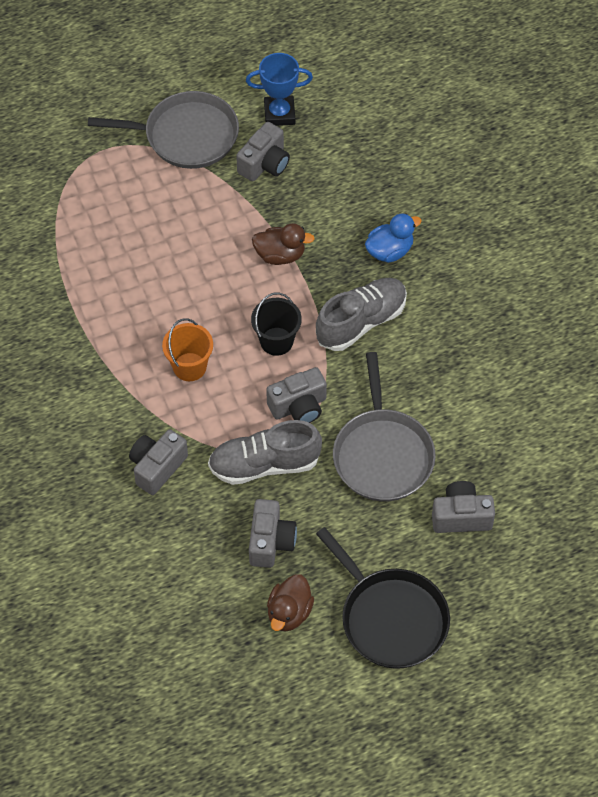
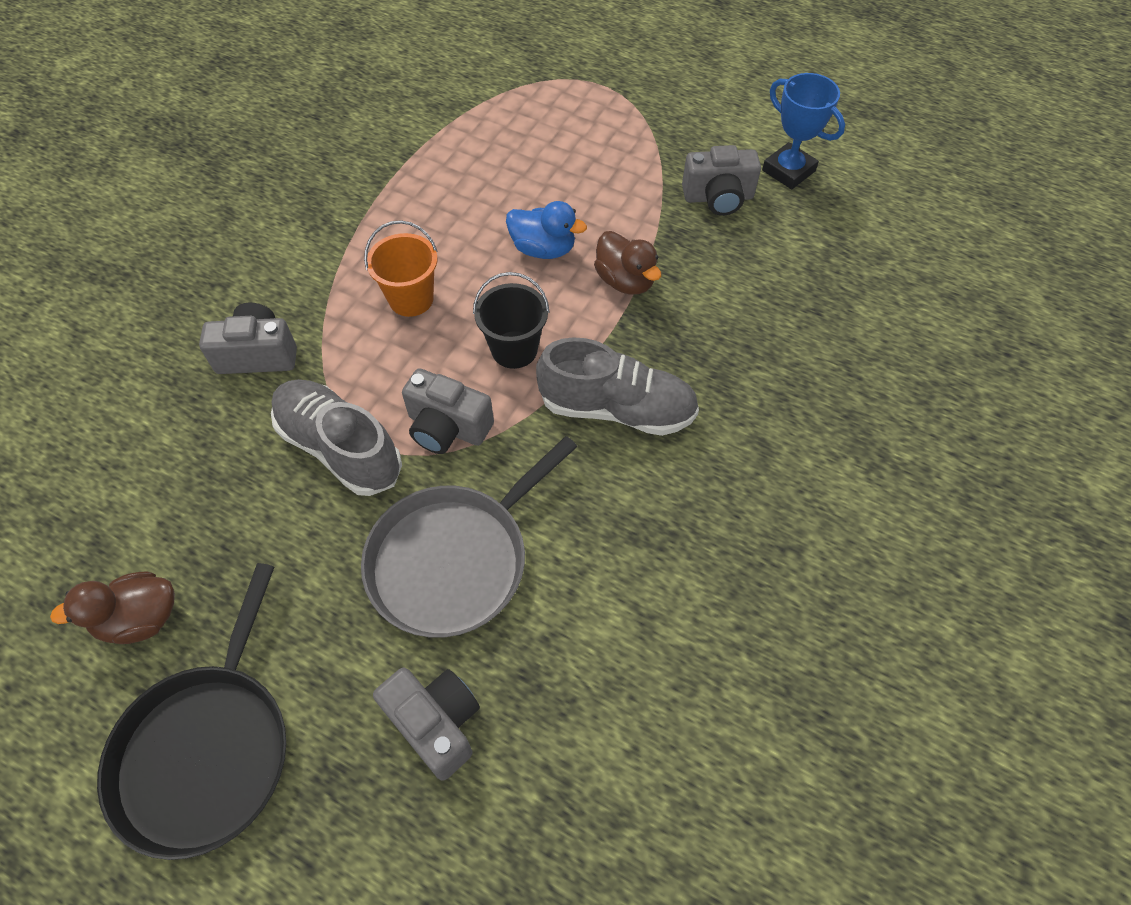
camera: 50 degrees right, 0 degrees up
(186, 135) = (679, 124): grey pan -> none
(270, 541) = (234, 526): grey camera -> none
(390, 251) = (737, 371): blue duck -> blue duck (543, 249)

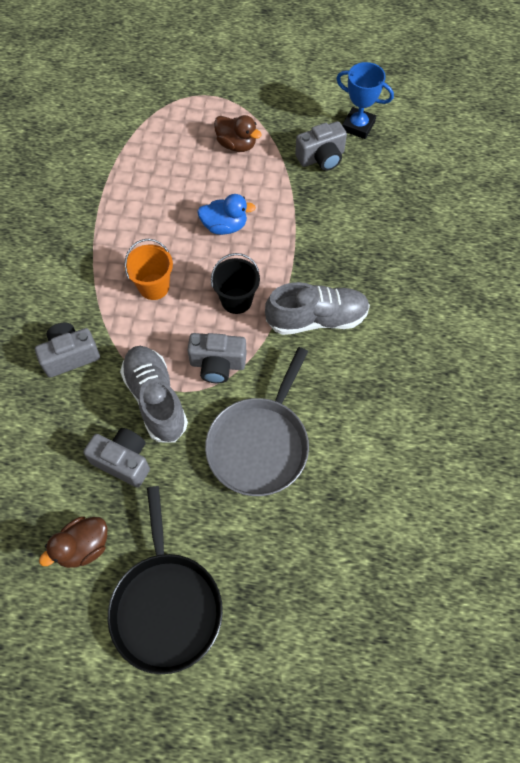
camera: 20 degrees left, 5 degrees up
(340, 448) = (156, 399): grey shoe -> grey shoe turned 45 degrees clockwise
(435, 723) = (293, 542): grey camera -> grey camera (123, 461)
(625, 281) = (286, 233): brown duck -> brown duck (236, 145)

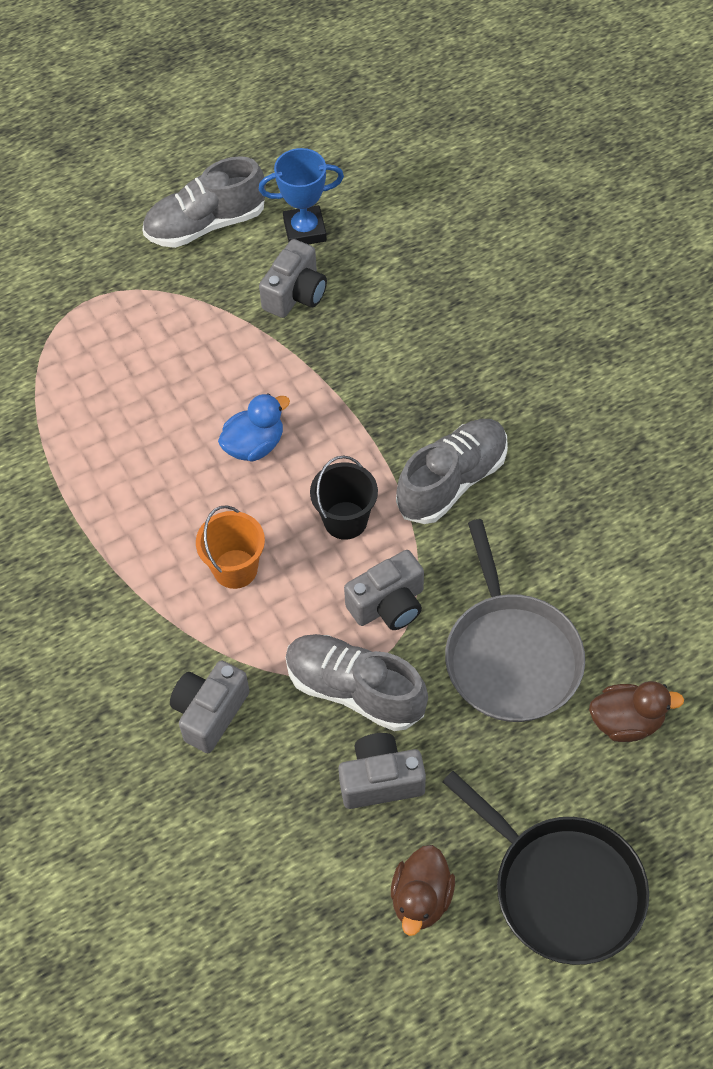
camera: 35 degrees left, 5 degrees down
(236, 145) = (180, 340): brown duck -> brown duck (626, 722)
(306, 92) = (206, 224): none -> grey shoe

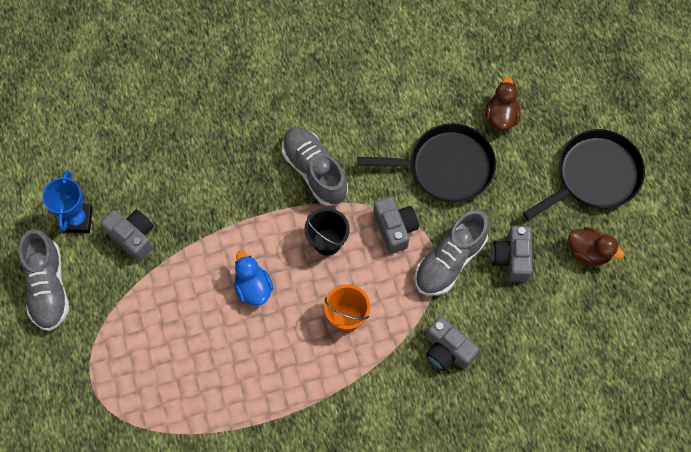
camera: 80 degrees left, 10 degrees up
(511, 656) = (446, 167): grey pan -> black pan

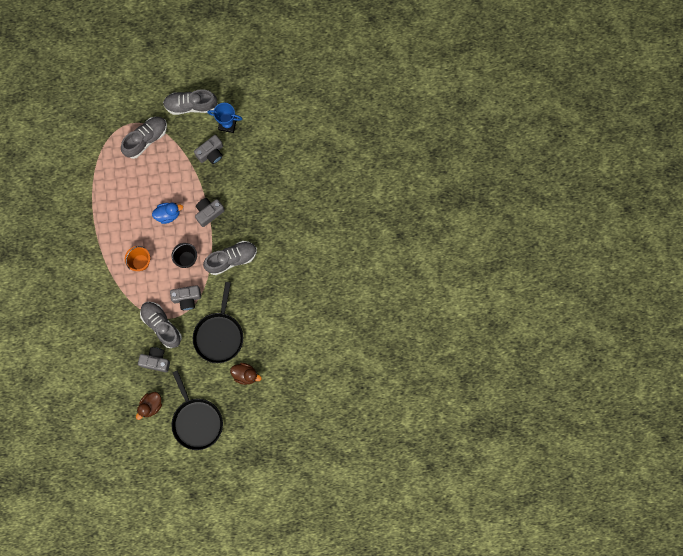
camera: 100 degrees right, 10 degrees up
(120, 353) = (146, 139): none -> grey shoe
(447, 350) = (110, 313): grey camera -> grey camera (209, 212)

